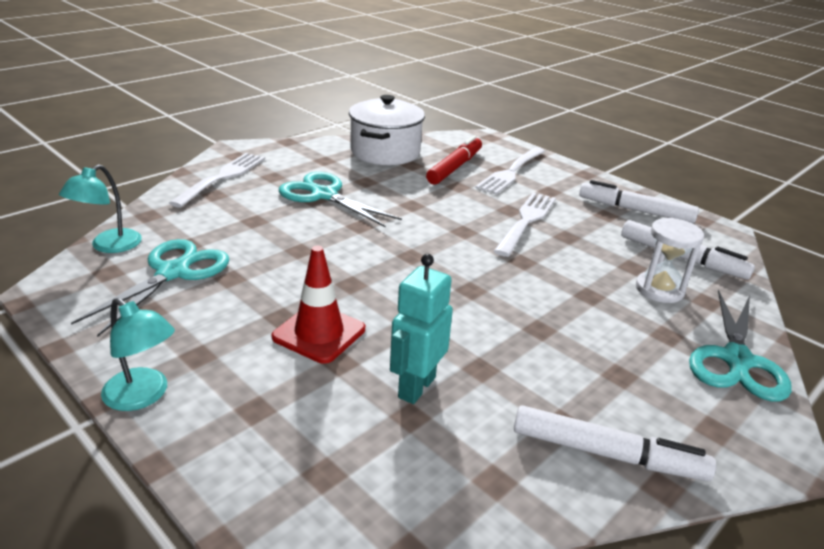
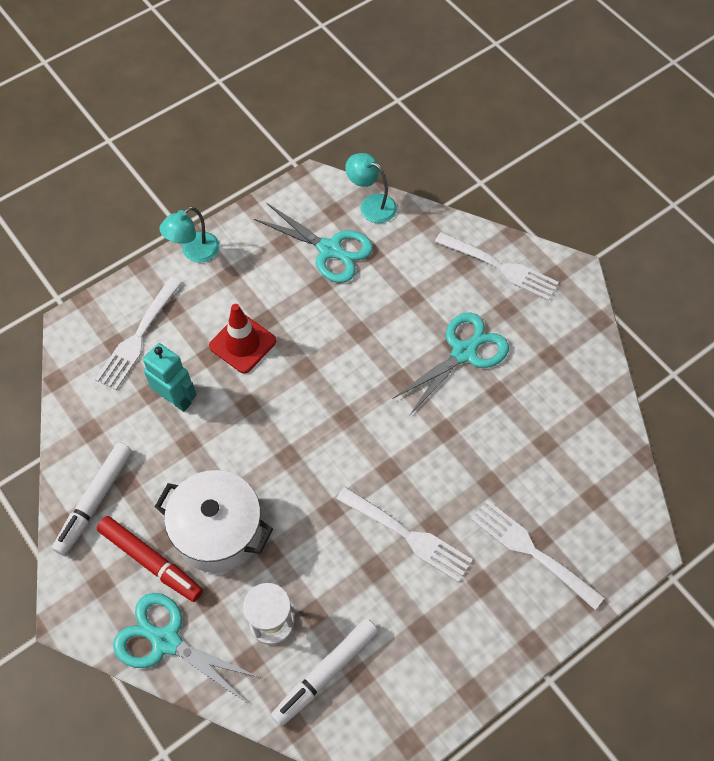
camera: 100 degrees right, 30 degrees up
(308, 444) = (138, 336): none -> white fork
(385, 152) = (579, 418): white pot -> white pot (218, 532)
(455, 167) = (540, 489): red marker -> red marker (151, 561)
(635, 210) = (432, 668): white marker -> none

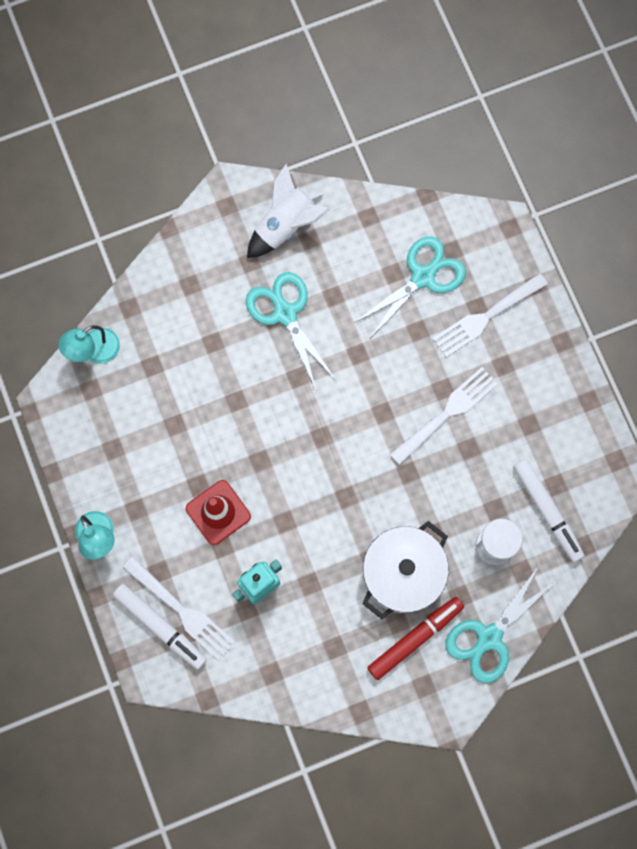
camera: 75 degrees left, 15 degrees up
(95, 501) = (344, 679): white marker -> white marker (160, 627)
(329, 249) = (135, 405): turquoise scissors -> turquoise scissors (423, 277)
(499, 267) = (203, 253): white fork -> none
(556, 331) = (286, 226): none -> white rocket

